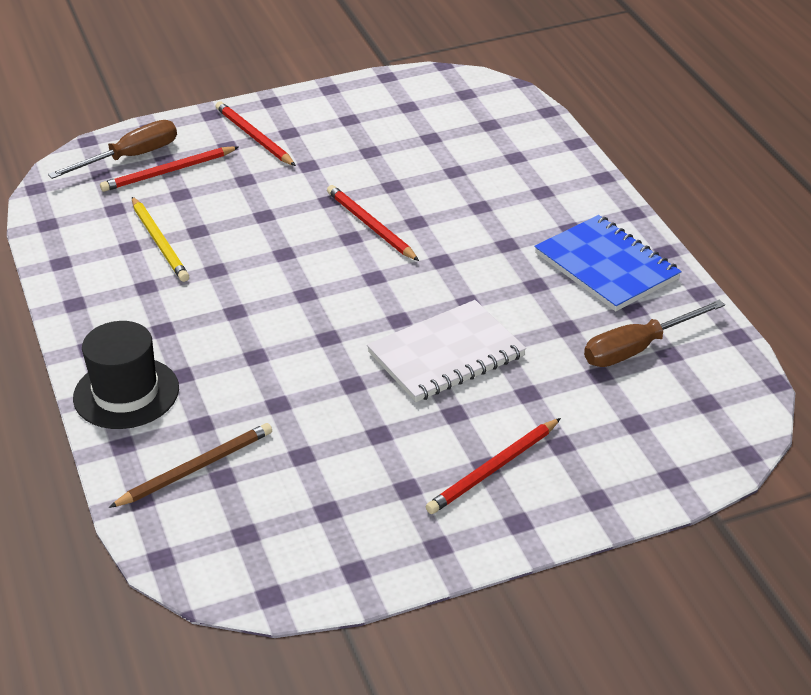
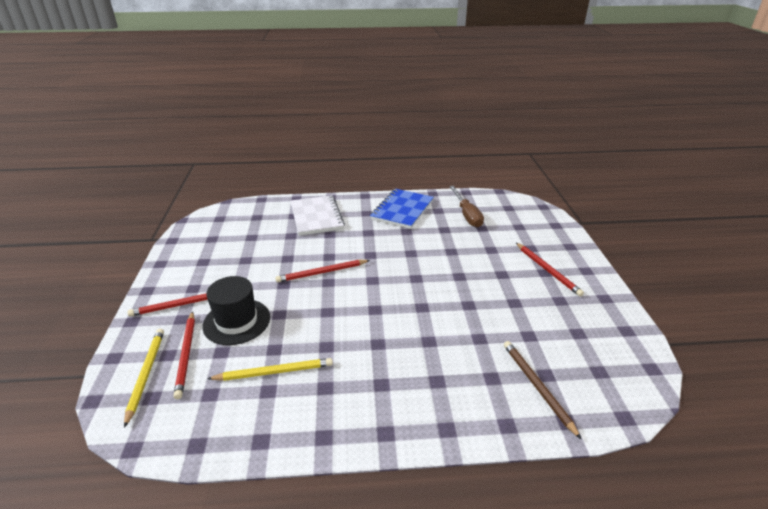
camera: 75 degrees left, 5 degrees down
(126, 393) = (449, 415): black hat -> black hat (236, 321)
(130, 157) = (146, 375): brown screwdriver -> yellow pencil
(446, 355) = (453, 268): white notebook -> white notebook (316, 217)
(606, 266) = (402, 210): blue notebook -> blue notebook turned 45 degrees counterclockwise

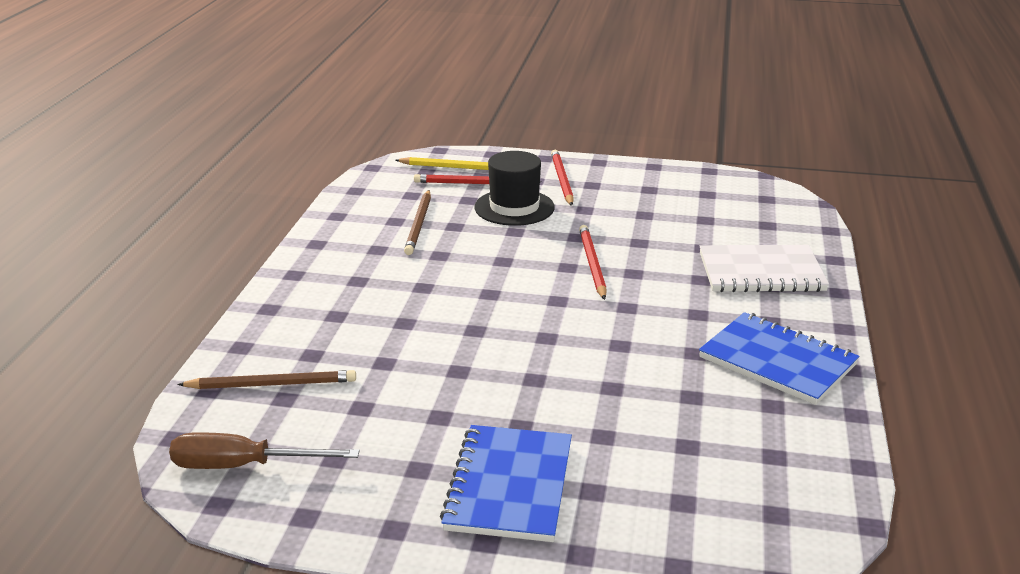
camera: 105 degrees right, 5 degrees down
(274, 372) = (419, 224): yellow pencil -> brown pencil
(467, 215) = (746, 439): brown screwdriver -> brown screwdriver (243, 466)
(547, 270) = (509, 486): red pencil -> blue notebook

